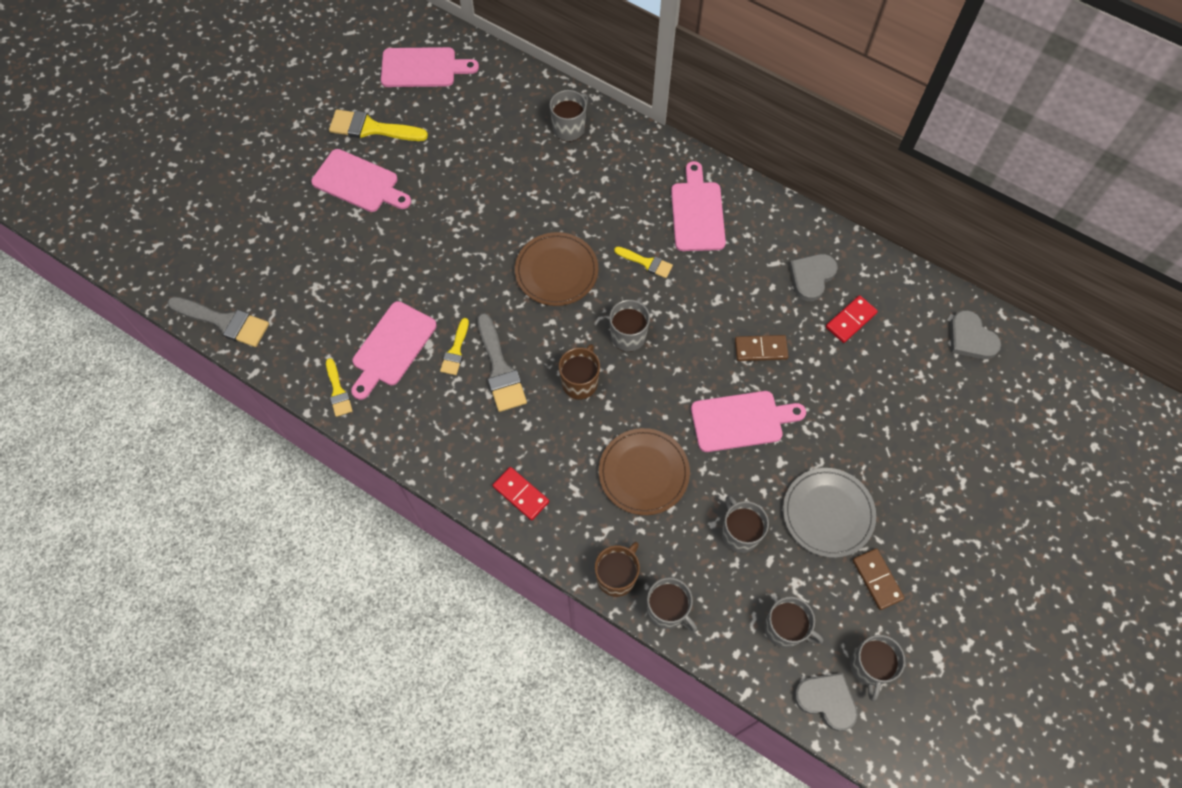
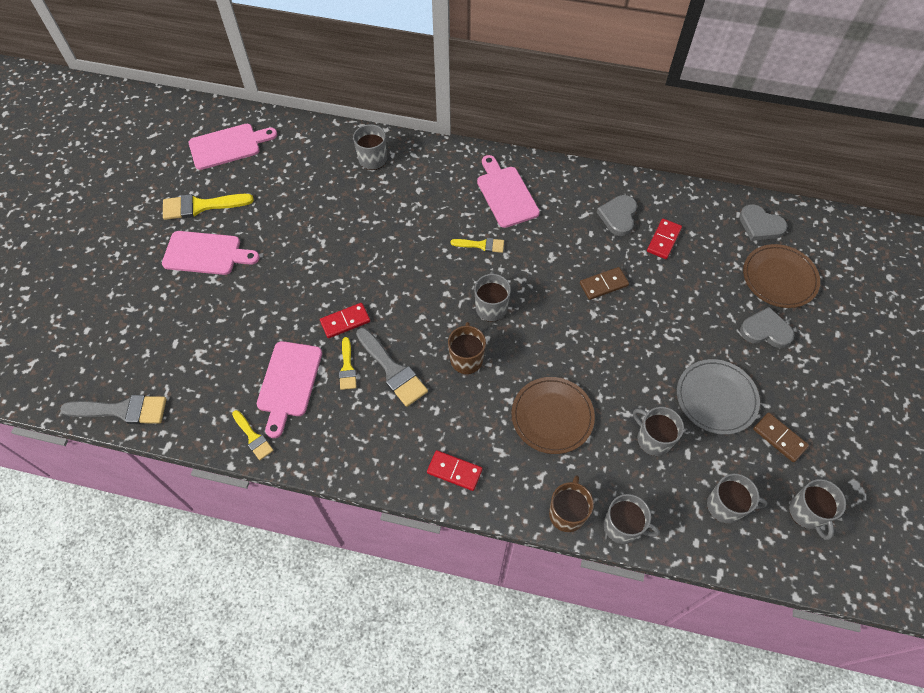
camera: 20 degrees left, 5 degrees down
(472, 301) = (345, 321): none -> red domino
(556, 271) = (409, 274): brown plate -> brown plate (779, 278)
(741, 421) = (613, 347): pink cutting board -> none
(826, 700) = (787, 554): grey heart -> grey heart (765, 330)

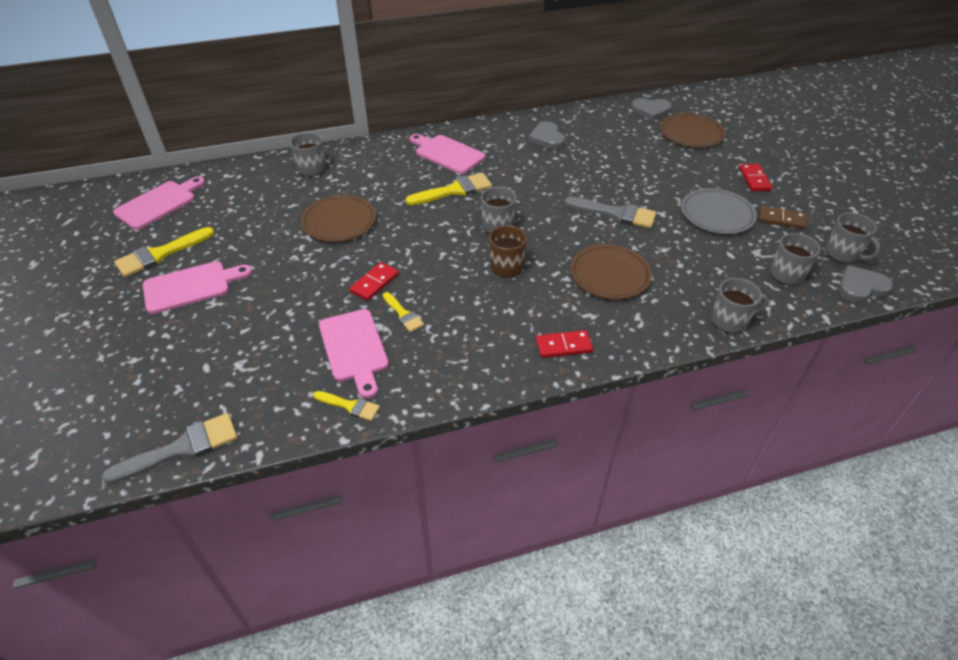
camera: 30 degrees left, 15 degrees down
(358, 236) = (339, 221): none -> brown plate
(392, 370) = (447, 299): grey brush -> grey brush (616, 213)
(481, 245) = (454, 190): yellow brush -> yellow brush, size x1.71
(567, 513) = (680, 332): brown mug -> none
(603, 284) = (573, 180): brown domino -> none
(653, 439) = (698, 256): grey mug -> none
(663, 240) = (592, 140): red domino -> red domino (754, 179)
(765, 330) = (711, 164): grey heart -> grey heart (861, 287)

